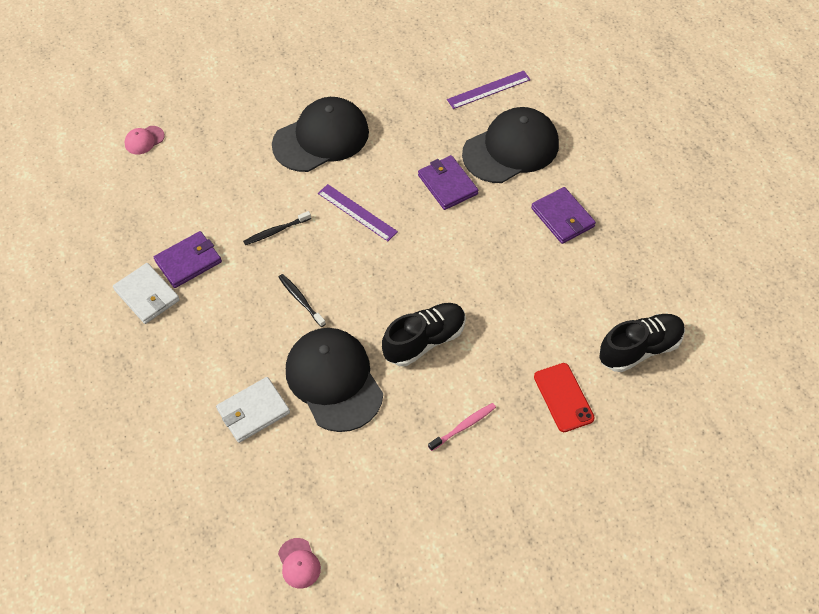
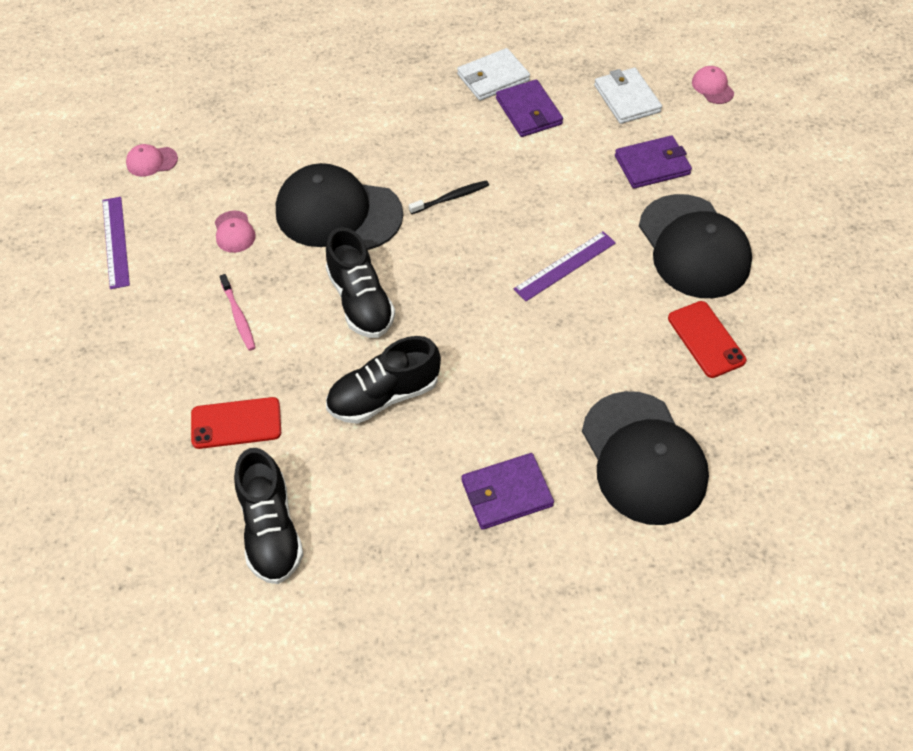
camera: 100 degrees right, 0 degrees up
(253, 411) = (326, 145): white wallet -> white wallet (627, 98)
(276, 231) = (553, 187): black toothbrush -> none
(334, 380) = (338, 213): black cap -> black cap turned 150 degrees counterclockwise
(373, 458) = (234, 232): none -> pink cap
(405, 125) = (706, 339): none -> red phone
(447, 184) = (592, 368): purple wallet -> purple wallet (652, 165)
(489, 90) = (764, 455): purple ruler -> purple ruler (115, 242)
(508, 305) = (384, 395): none -> black shoe

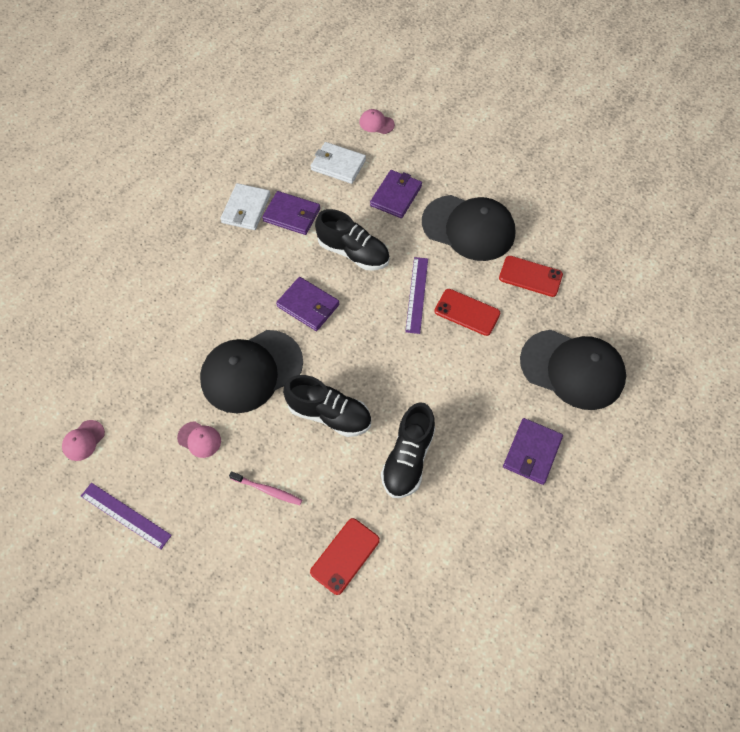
camera: 45 degrees left, 5 degrees up
(270, 529) = (438, 597): black shoe -> black shoe (353, 252)
(451, 198) = (308, 305): black toothbrush -> purple wallet
(596, 319) = (467, 312): none -> red phone

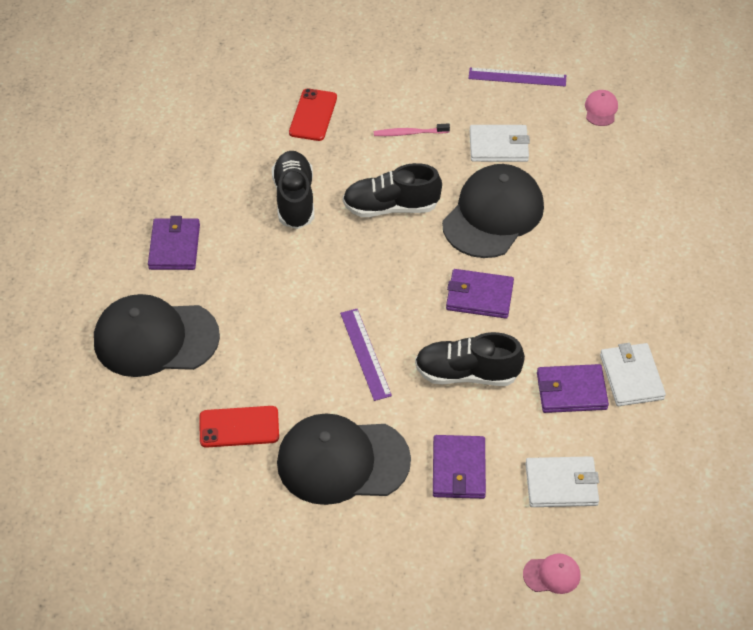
camera: 155 degrees right, 10 degrees down
(199, 439) = (498, 146): pink cap -> white wallet
(467, 312) = (298, 355): red phone -> none

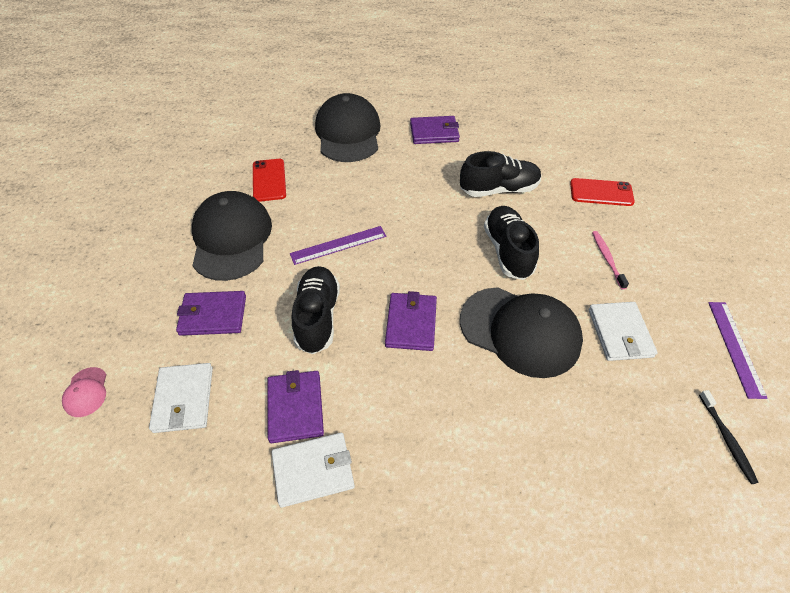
camera: 85 degrees right, 0 degrees up
(601, 109) = (727, 439): pink cap -> black toothbrush

